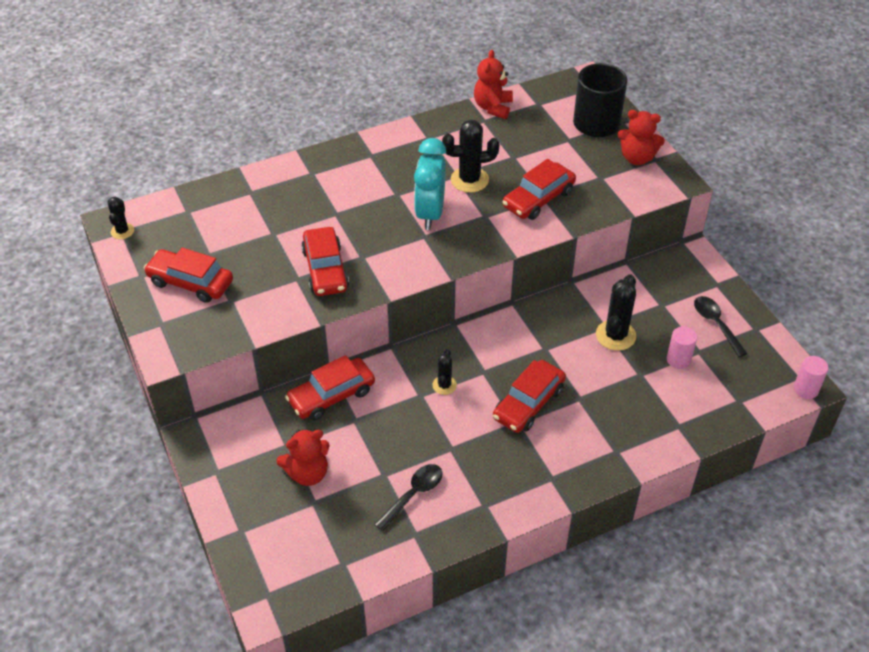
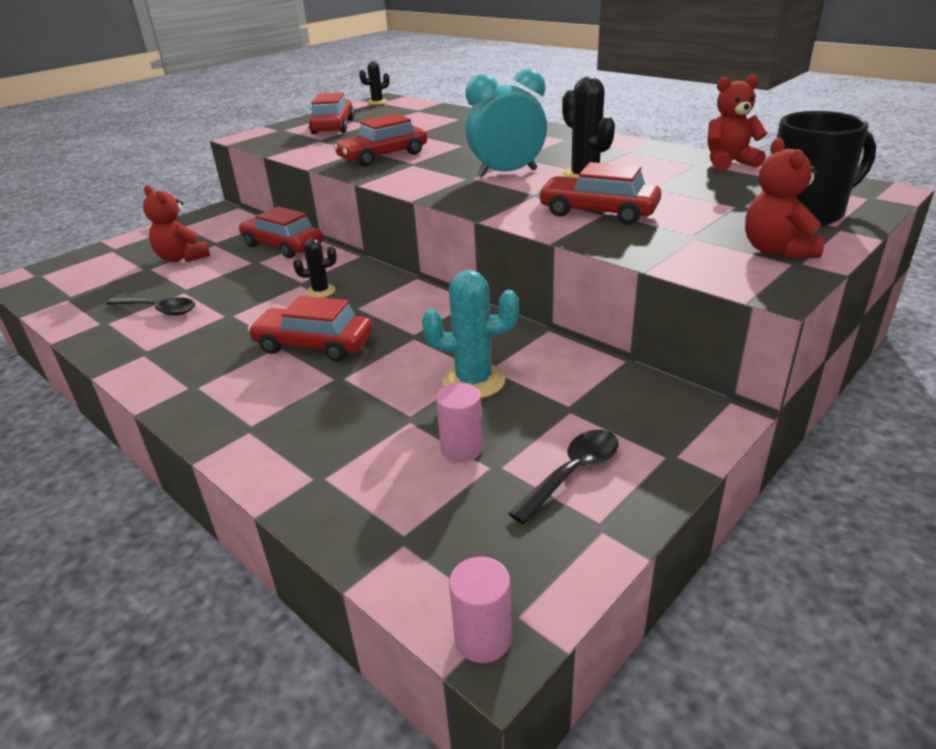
camera: 70 degrees right, 15 degrees down
(615, 335) = (473, 381): black cactus -> turquoise cactus

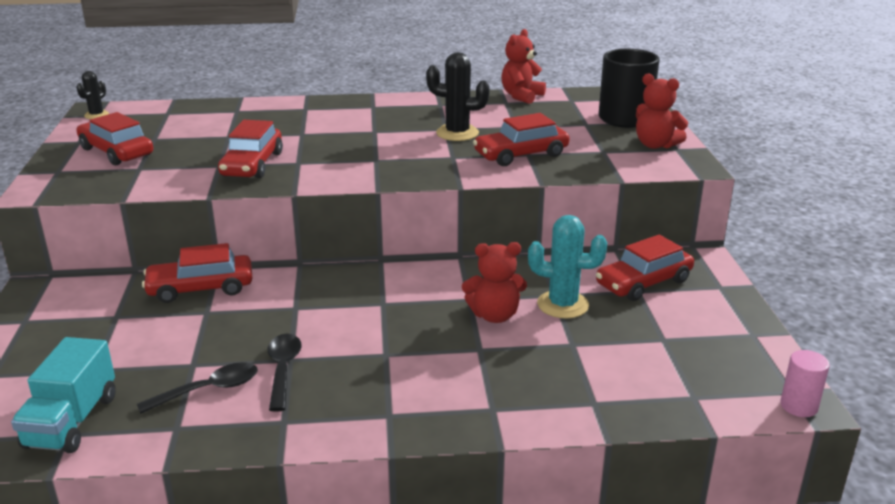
camera: 50 degrees left, 5 degrees down
(83, 292) = (72, 421): none -> turquoise truck
(182, 258) = (113, 343): red teddy bear -> red teddy bear (494, 315)
(314, 345) = (413, 340): red car -> red car (643, 282)
(321, 291) = (328, 305): black cactus -> none
(461, 448) = (630, 341): pink cylinder -> none
(473, 381) = (563, 305): turquoise cactus -> turquoise cactus turned 60 degrees clockwise
(507, 173) = (395, 147): turquoise clock -> none
(572, 473) = (699, 320): black spoon -> black spoon (283, 370)

